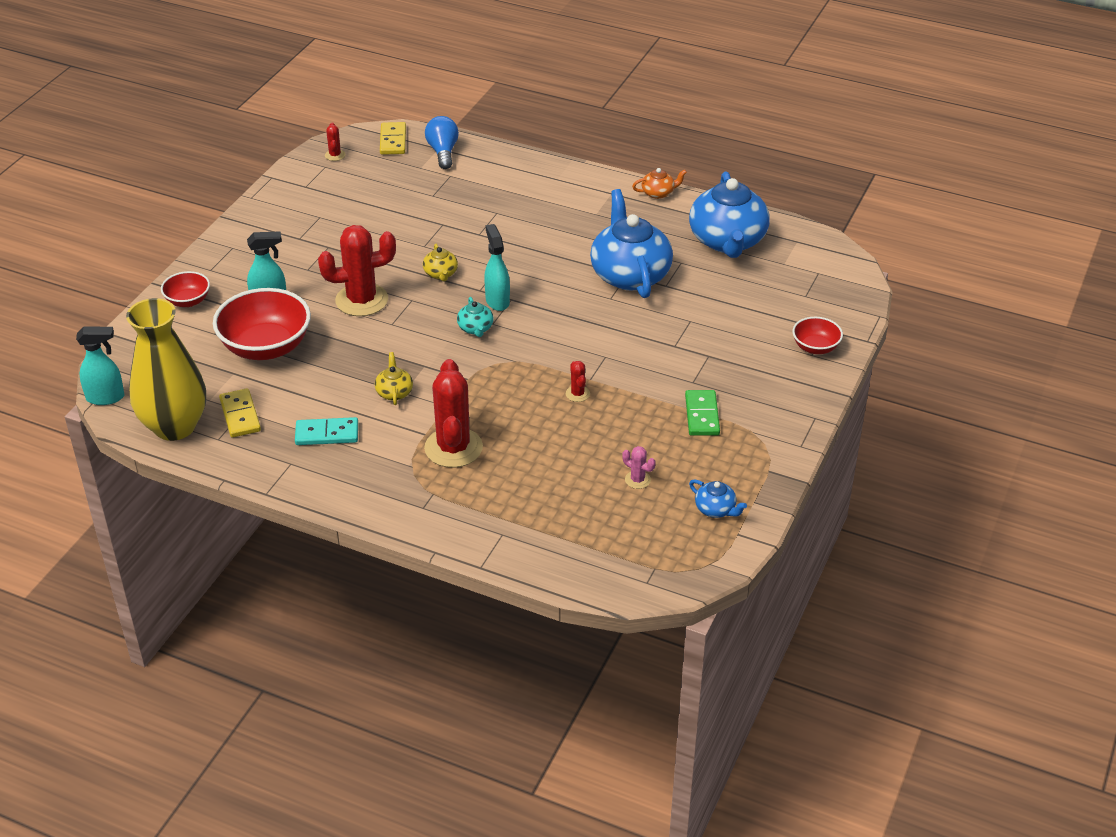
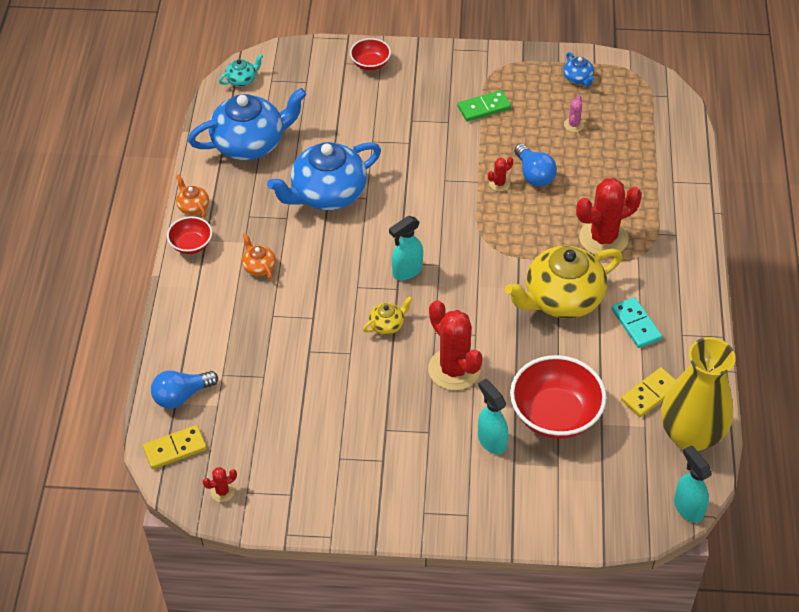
camera: 110 degrees left, 10 degrees up
(188, 301) = (524, 510): red bowl -> red bowl (191, 245)
(394, 392) = (562, 299): yellow teapot -> yellow teapot, size x2.32
(475, 328) = (452, 273): turquoise teapot -> turquoise teapot (242, 80)
(559, 216) = (259, 266): none -> orange teapot
(576, 424) = (534, 174): none -> blue light bulb
(716, 509) = (578, 78): blue teapot -> blue teapot turned 135 degrees clockwise

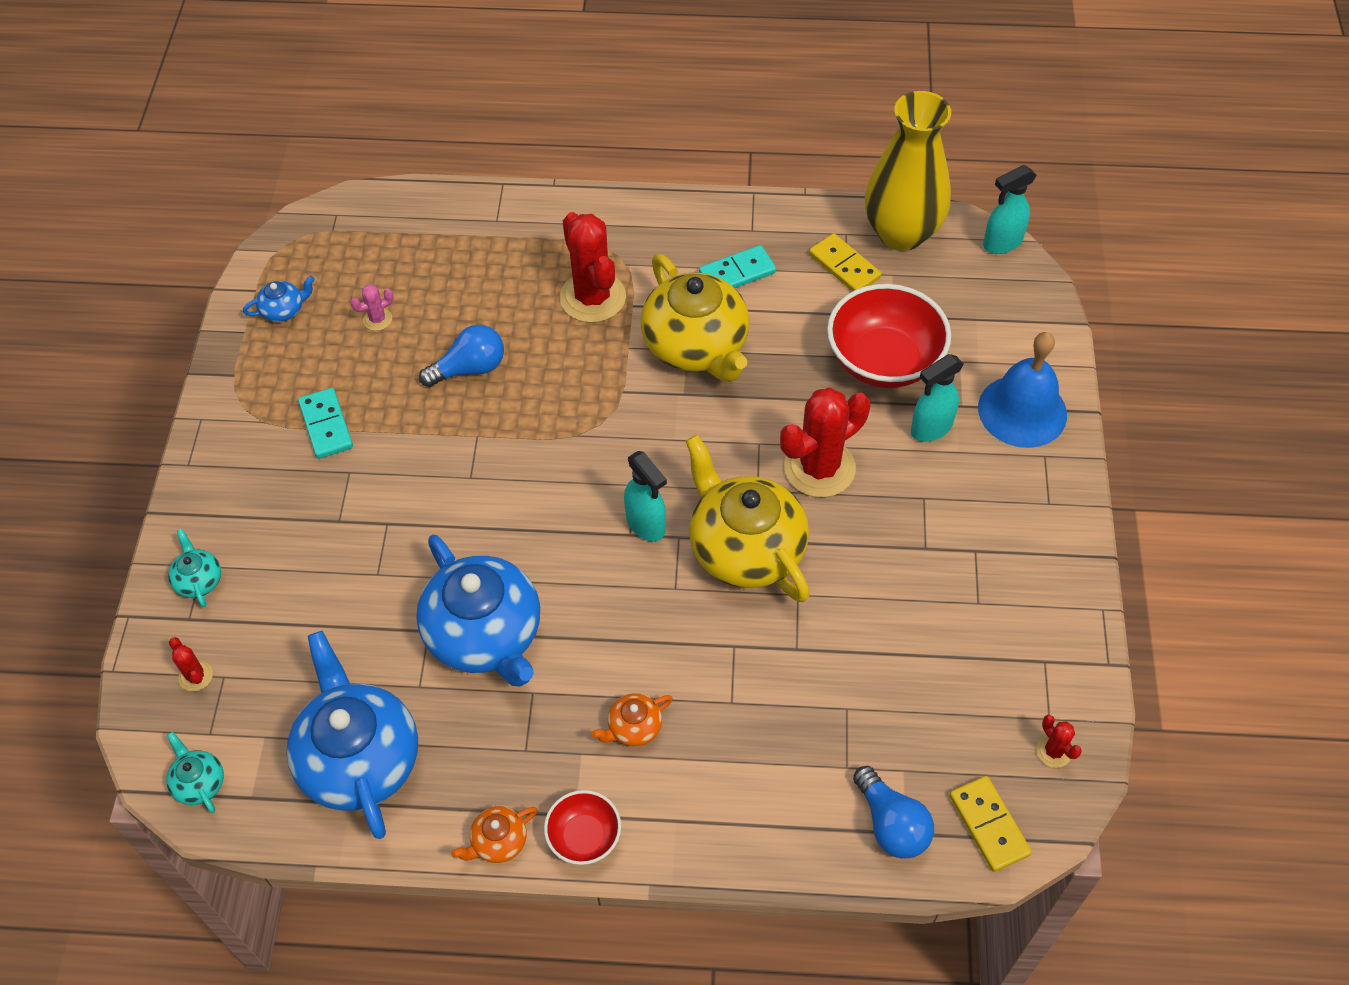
camera: 90 degrees left, 5 degrees up
(370, 64) = (198, 580): red bowl -> turquoise teapot
(387, 324) = (745, 548): yellow teapot -> yellow teapot, size x2.32
(484, 108) = (326, 425): green domino -> turquoise domino
(499, 183) = (484, 410): red cactus -> red cactus (196, 676)
(510, 504) = (1022, 411): none -> blue bell
(573, 125) = (377, 319): pink cactus -> pink cactus turned 45 degrees counterclockwise

